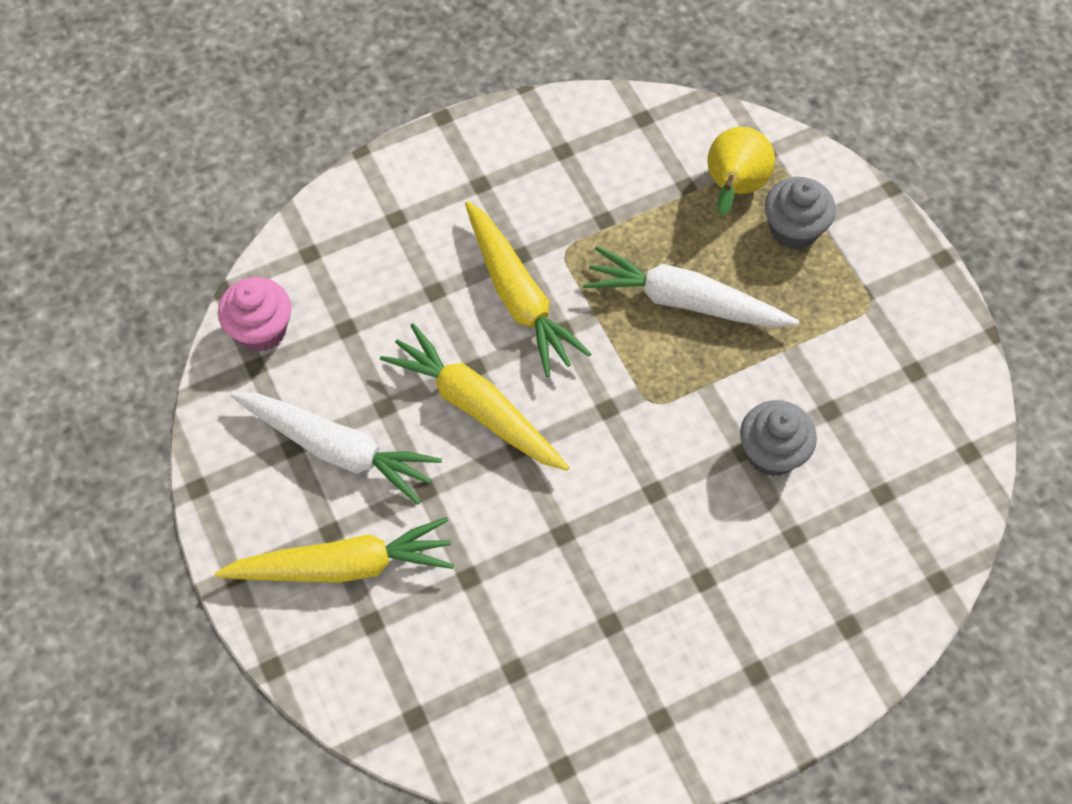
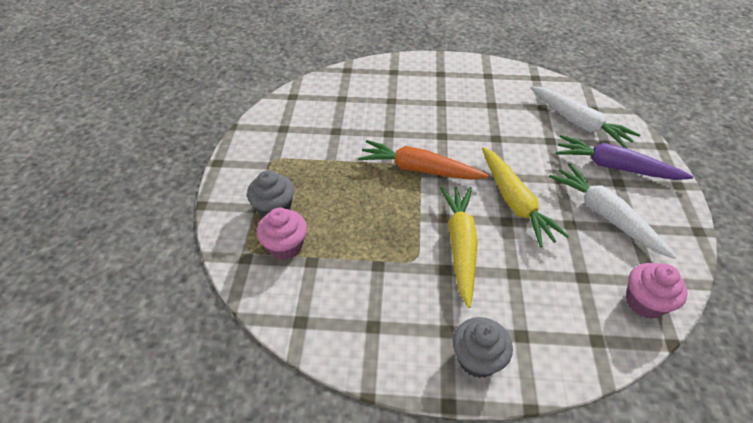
camera: 150 degrees left, 15 degrees down
(343, 565) = (615, 167): yellow carrot -> purple carrot
(647, 397) = (419, 169): none -> orange carrot
(684, 301) = (365, 201): white carrot -> white carrot (578, 123)
(733, 188) = (285, 246): yellow pear -> pink cupcake
(771, 452) = (376, 127): grey cupcake -> grey cupcake (477, 359)

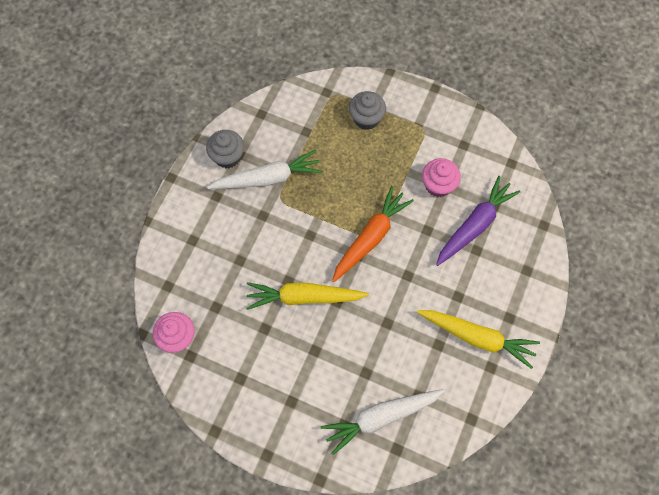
camera: 110 degrees right, 20 degrees up
(285, 246) = (326, 118): pink cupcake -> pink cupcake (438, 185)
(460, 245) = (279, 235): yellow carrot -> yellow carrot (477, 337)
(477, 359) = (190, 205): grey cupcake -> grey cupcake (227, 157)
(605, 215) = (261, 363): white carrot -> white carrot (268, 178)
(615, 167) = (310, 411): purple carrot -> purple carrot (474, 225)

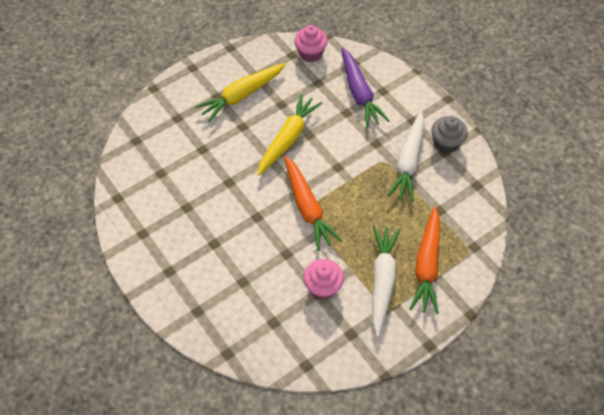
camera: 120 degrees right, 10 degrees down
(366, 118) = (427, 265): grey cupcake -> orange carrot
(381, 417) = (164, 142): white carrot -> white carrot (382, 281)
(474, 225) = (266, 294): purple carrot -> purple carrot (359, 93)
(477, 337) = (171, 237): yellow carrot -> yellow carrot (242, 95)

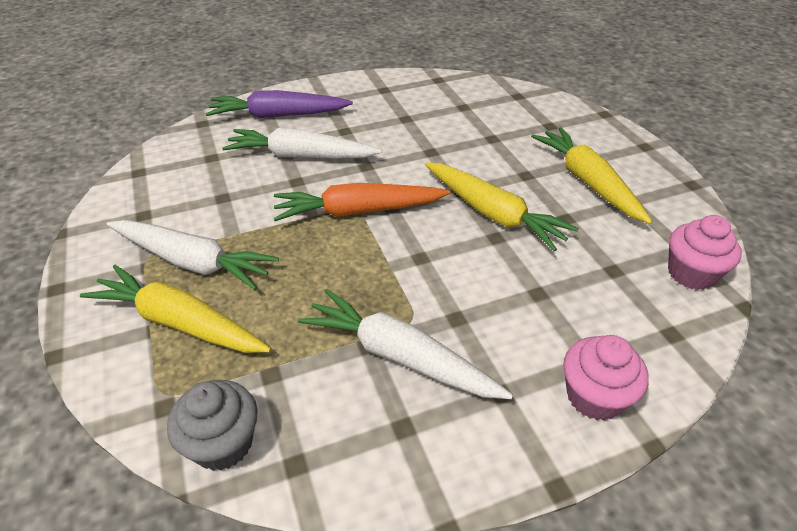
camera: 105 degrees right, 15 degrees down
(256, 261) = (301, 156): none -> white carrot
(323, 287) = (227, 203): pink cupcake -> pink cupcake (594, 396)
(359, 93) = (585, 322): purple carrot -> purple carrot (278, 115)
(427, 265) = (179, 322): orange carrot -> yellow carrot
(446, 143) = (426, 439): grey cupcake -> grey cupcake (223, 443)

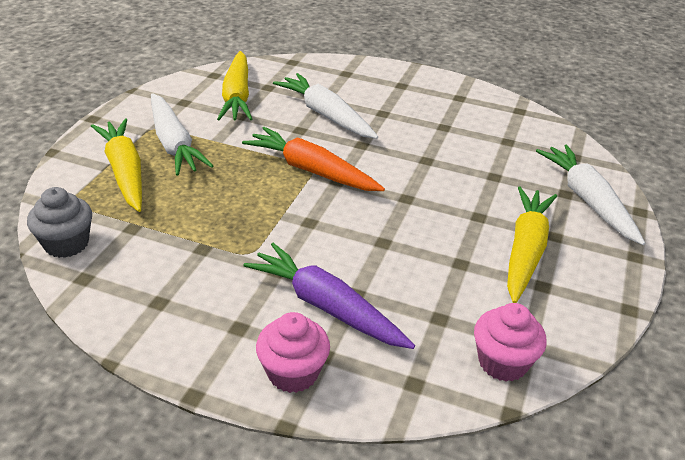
camera: 40 degrees right, 5 degrees down
(278, 115) = (350, 80): purple carrot -> purple carrot (326, 306)
(399, 356) = (211, 266): white carrot -> white carrot (588, 200)
(493, 214) = (406, 226): yellow carrot -> yellow carrot (237, 96)

